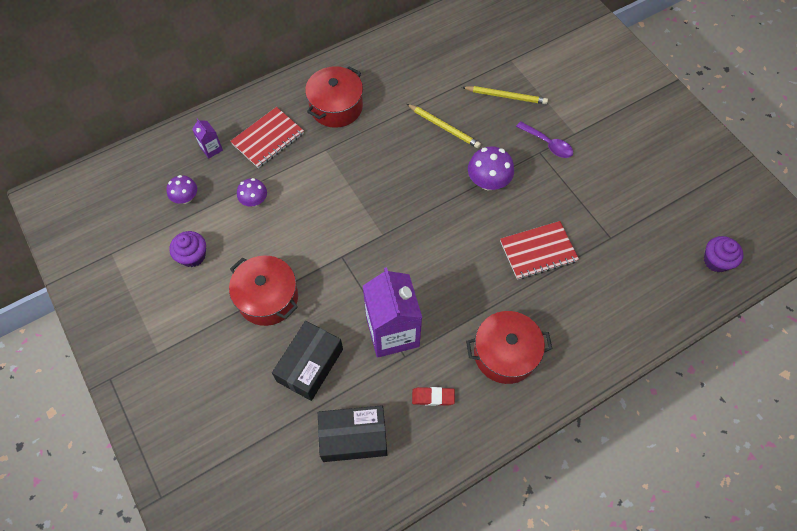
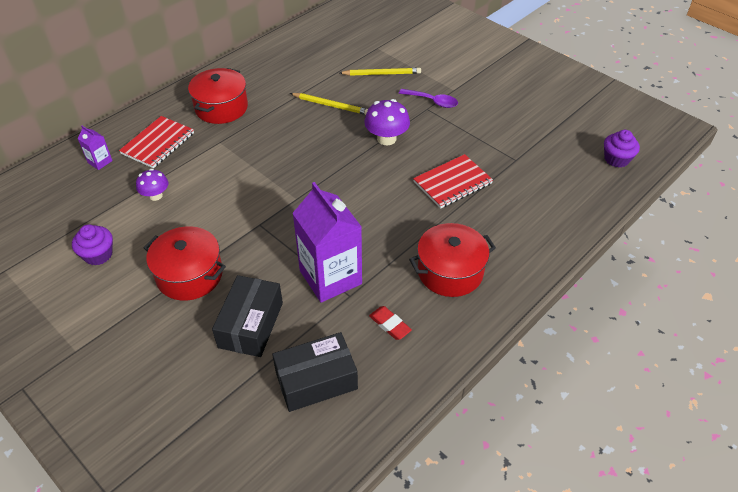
camera: 15 degrees left, 15 degrees down
(186, 198) = (80, 206): purple mushroom -> none
(433, 397) = (390, 325): red eraser -> red eraser turned 60 degrees clockwise

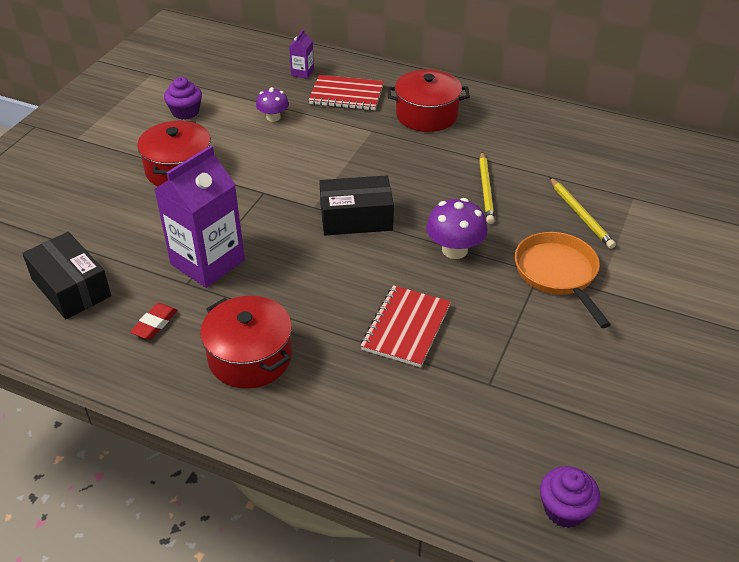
camera: 70 degrees right, 5 degrees down
(250, 325) = (129, 225): black box -> black box (356, 218)
(432, 101) = (558, 274): purple spoon -> orange pan
(452, 183) = (406, 328): red notebook -> red notebook turned 75 degrees clockwise

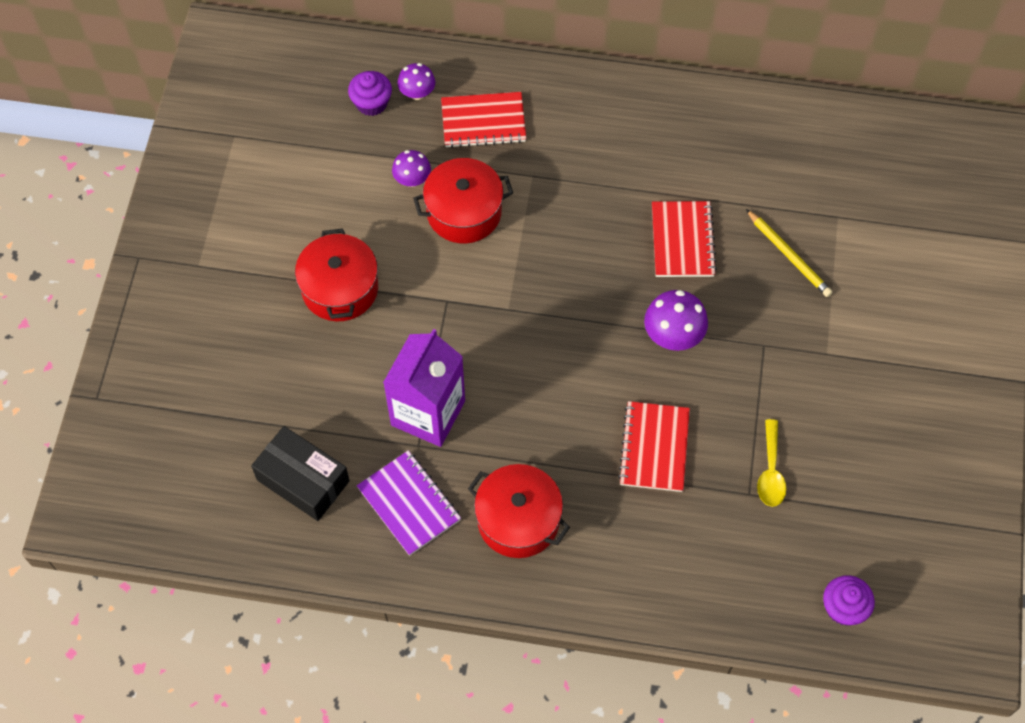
camera: 15 degrees left, 20 degrees up
(155, 324) = (409, 504): red eraser -> purple notebook
(185, 112) = (306, 193): purple cupcake -> purple cupcake (371, 103)
(302, 72) = (417, 93): purple carton -> purple mushroom
(356, 218) = (559, 315): black box -> none
(427, 115) = (586, 135): red pot -> red pot (464, 212)
(485, 189) = (682, 241): yellow pencil -> red notebook
(517, 370) = (770, 471): none -> yellow spoon
(558, 274) = (783, 343): orange pan -> none

